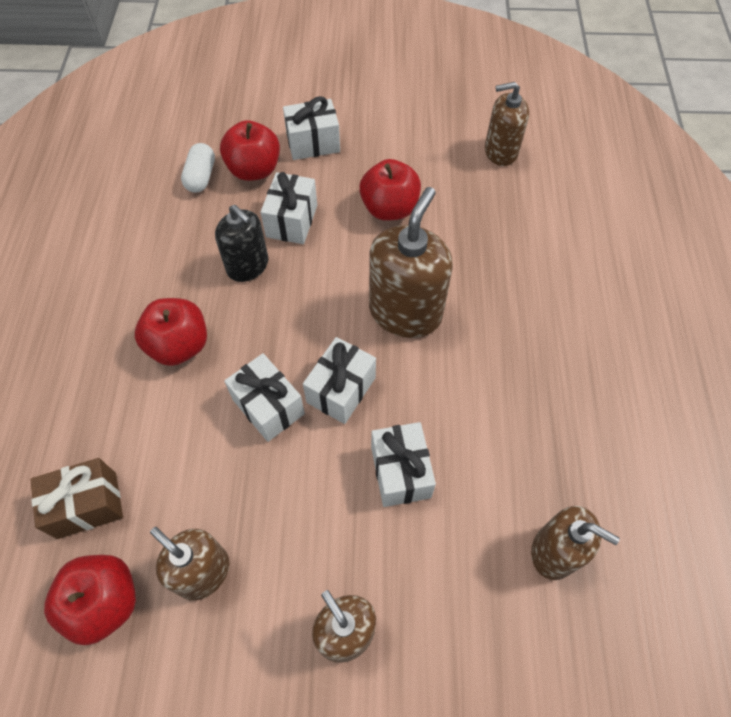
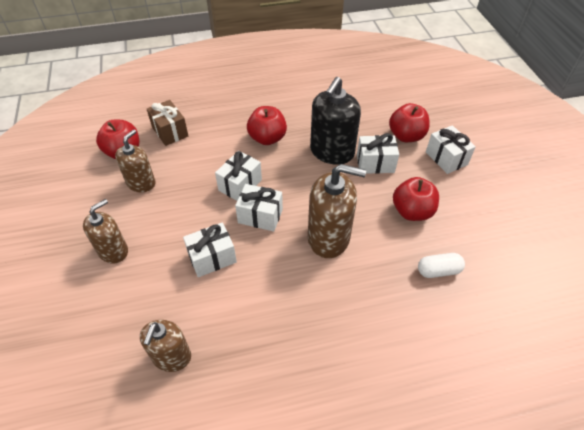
camera: 75 degrees right, 10 degrees down
(201, 177) = (387, 114): white capsule -> white capsule (438, 271)
(248, 266) = (332, 152): black soap dispenser -> black soap dispenser, size x1.56
(500, 152) = (509, 272): brown soap dispenser -> none

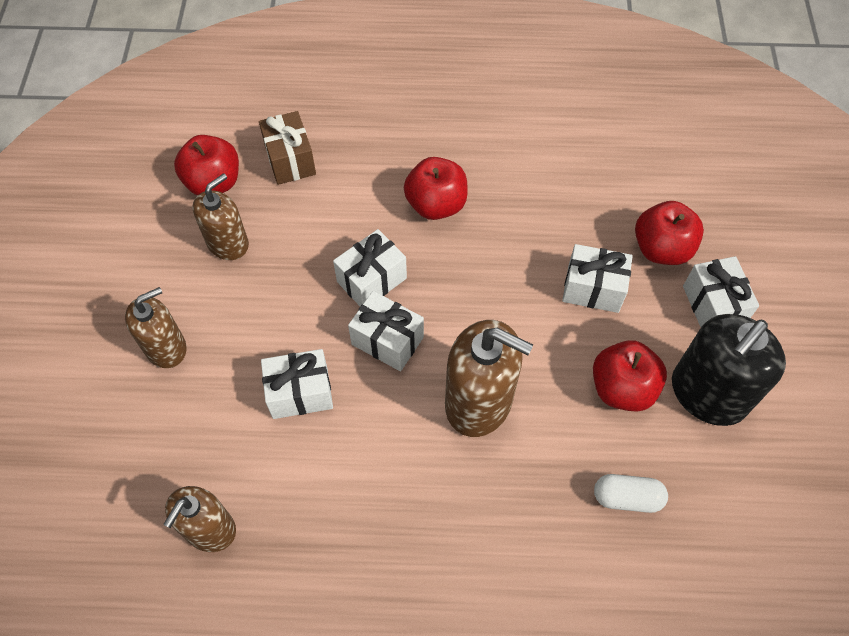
camera: 15 degrees right, 10 degrees up
(332, 152) = (530, 252): black soap dispenser -> black soap dispenser (708, 394)

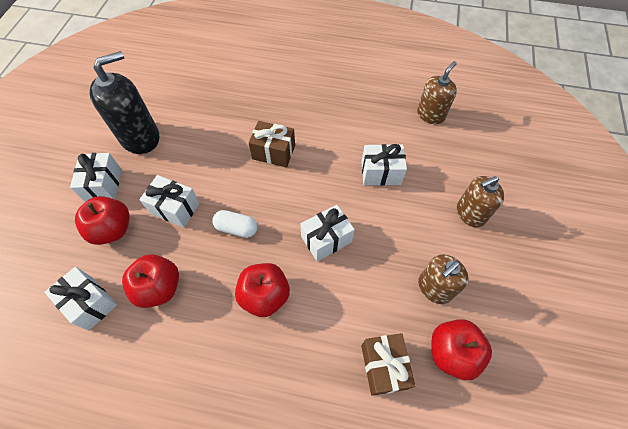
camera: 170 degrees left, 0 degrees up
(387, 341) = (322, 195): white gift -> white gift (90, 303)
(479, 402) = (273, 152): brown soap dispenser -> brown gift
(622, 388) = (187, 147): red apple -> red apple (159, 288)
(627, 497) = (211, 98): white capsule -> white capsule (236, 228)

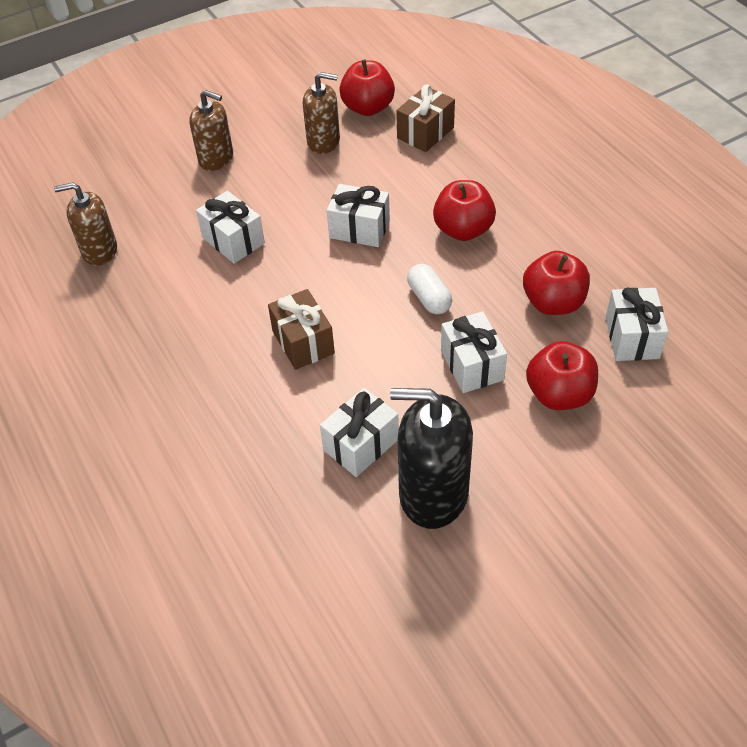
camera: 130 degrees left, 10 degrees down
(103, 185) = (531, 459): white gift -> white gift (361, 445)

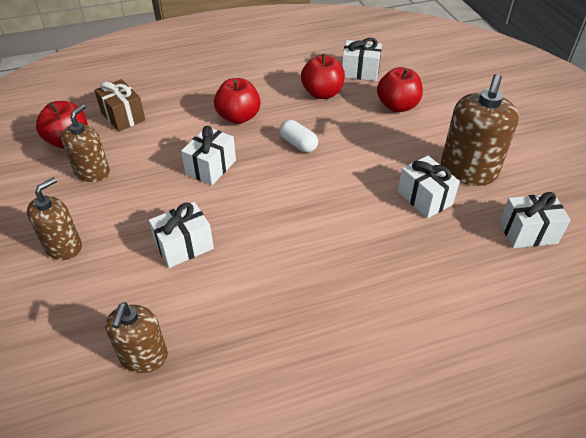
camera: 80 degrees left, 5 degrees down
(303, 342) = (320, 215): brown gift -> none
(429, 298) = (298, 144): white capsule -> white capsule turned 60 degrees clockwise
(433, 493) = (468, 171): black soap dispenser -> brown soap dispenser
(472, 365) = (365, 136): white gift -> white gift (528, 232)

